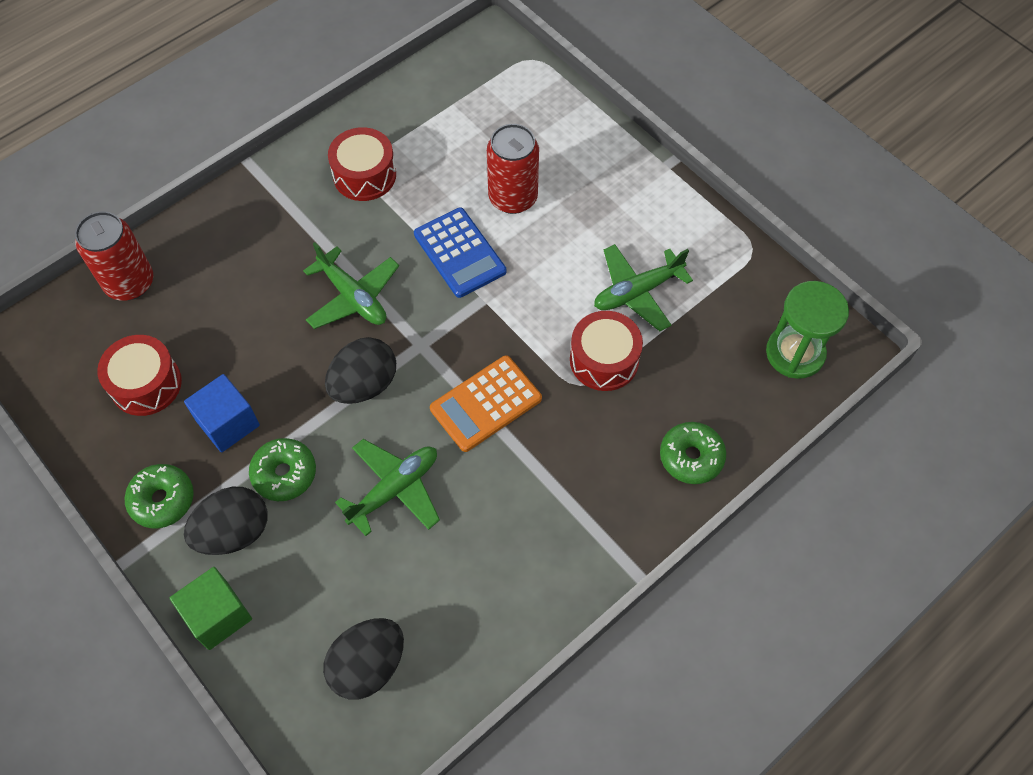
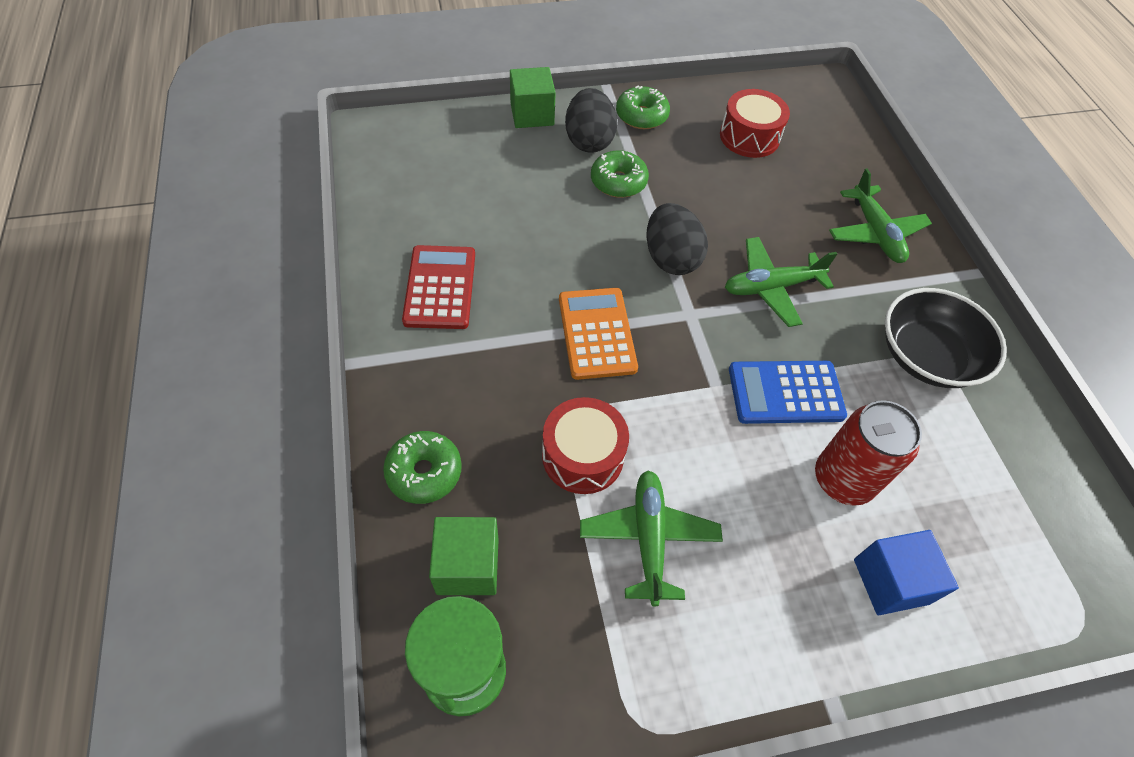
camera: 115 degrees right, 5 degrees down
(130, 283) = (857, 156): red can -> none
(228, 423) = (685, 167): blue cube -> blue cube (890, 581)
(364, 175) = (926, 356): red drum -> black bowl
(368, 665) = (432, 170): black egg -> none
(394, 489) = (558, 238): green plane -> green plane (875, 233)
(516, 556) = (440, 287): none -> red calculator
(734, 388) = (467, 565): none -> green cube

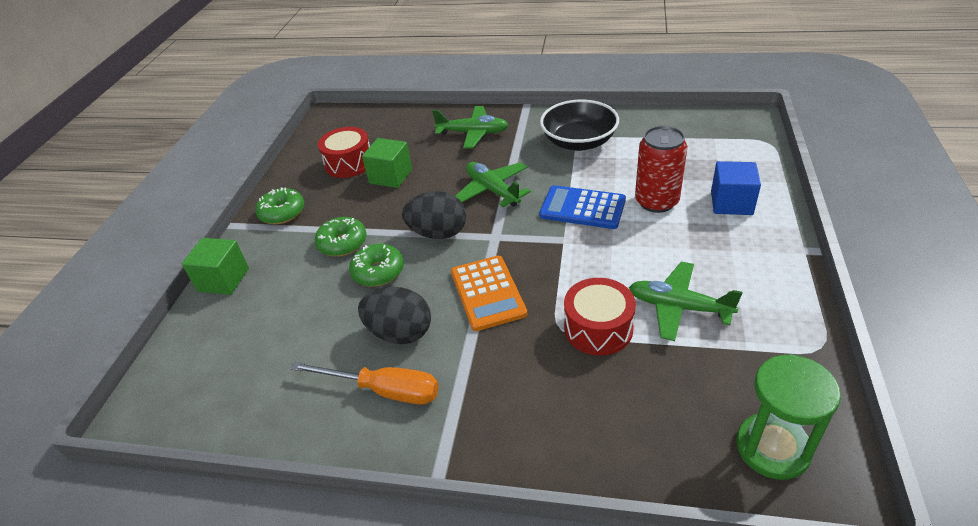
camera: 60 degrees left, 15 degrees down
(424, 472) = (581, 442): green donut -> green donut (378, 272)
(440, 287) = (384, 390): red calculator -> orange screwdriver
(467, 565) = (679, 427): green cube -> green cube (390, 176)
(589, 141) = (285, 250): black egg -> black egg (400, 333)
(596, 333) = (488, 293): orange calculator -> orange calculator turned 120 degrees counterclockwise
(771, 287) = (492, 190): green plane -> green plane turned 135 degrees clockwise
(785, 393) = (582, 208): blue calculator -> blue calculator turned 90 degrees clockwise

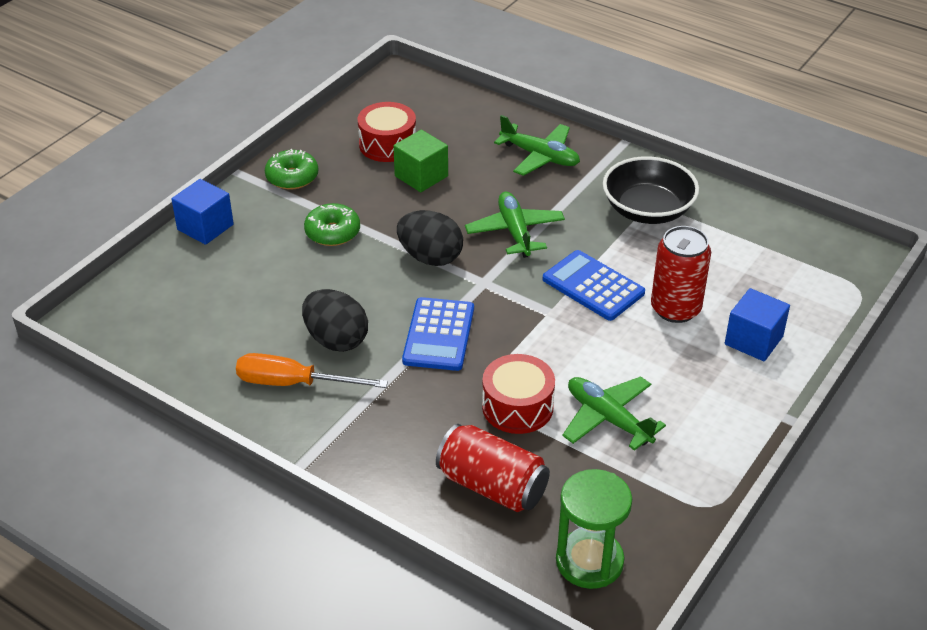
camera: 20 degrees right, 0 degrees up
(223, 280) = (205, 227): green cube -> blue cube
(378, 272) = (350, 274): green donut -> none
(384, 390) = (293, 383): orange screwdriver -> orange screwdriver turned 150 degrees clockwise
(488, 293) = (439, 335): orange calculator -> blue calculator
(631, 412) = (492, 486): none -> red can

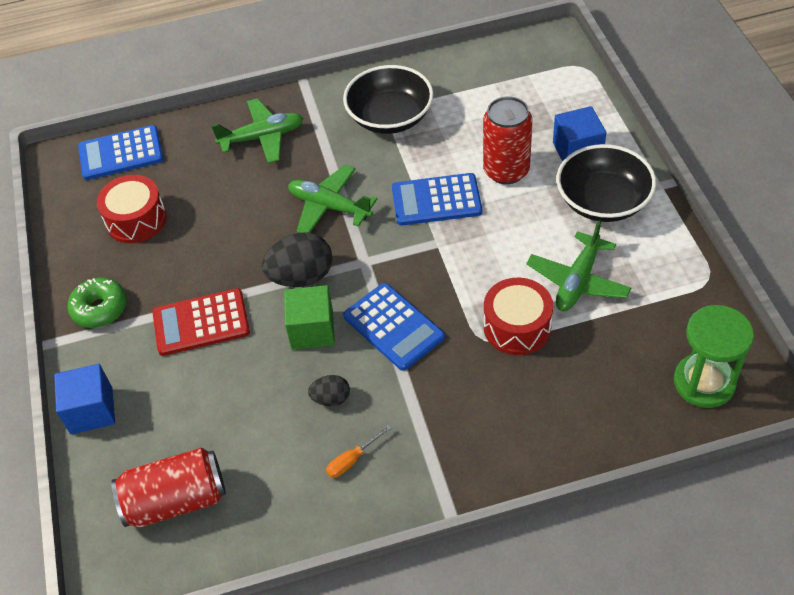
camera: 45 degrees left, 10 degrees up
(293, 383) = (352, 460): orange screwdriver -> orange screwdriver, size x0.51
(332, 232) = (201, 323): green donut -> red calculator
(336, 340) = (331, 399): black egg -> black egg, size x0.54
(421, 176) = (200, 222): green cube -> green cube (312, 330)
(438, 100) = (121, 153): none -> blue calculator
(492, 486) = (583, 394): red can -> red can (176, 500)
(608, 419) = (578, 281): green plane -> green plane turned 60 degrees counterclockwise
(716, 387) = (603, 201): none -> black bowl

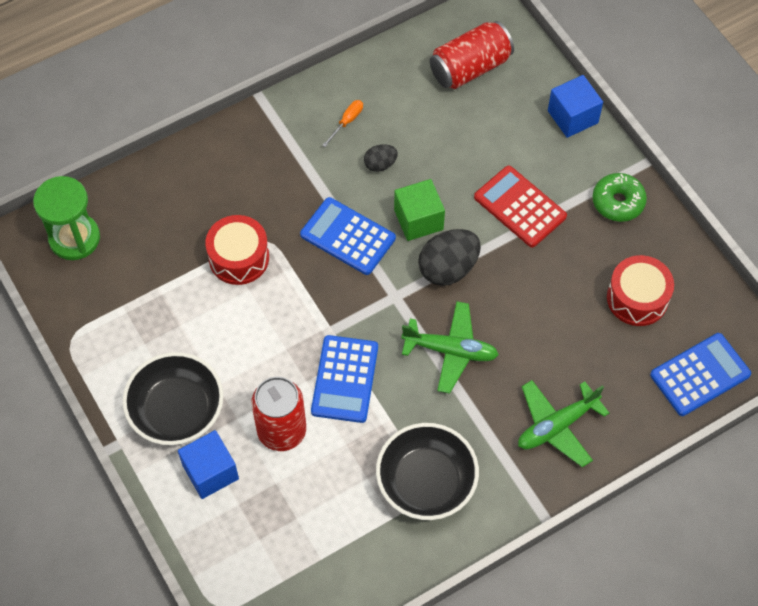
camera: 160 degrees right, 10 degrees up
(201, 323) = (520, 207): red calculator -> red calculator turned 105 degrees counterclockwise
(436, 200) = (345, 379): blue calculator -> blue calculator turned 120 degrees clockwise
(578, 281) = (191, 314): green plane -> none

